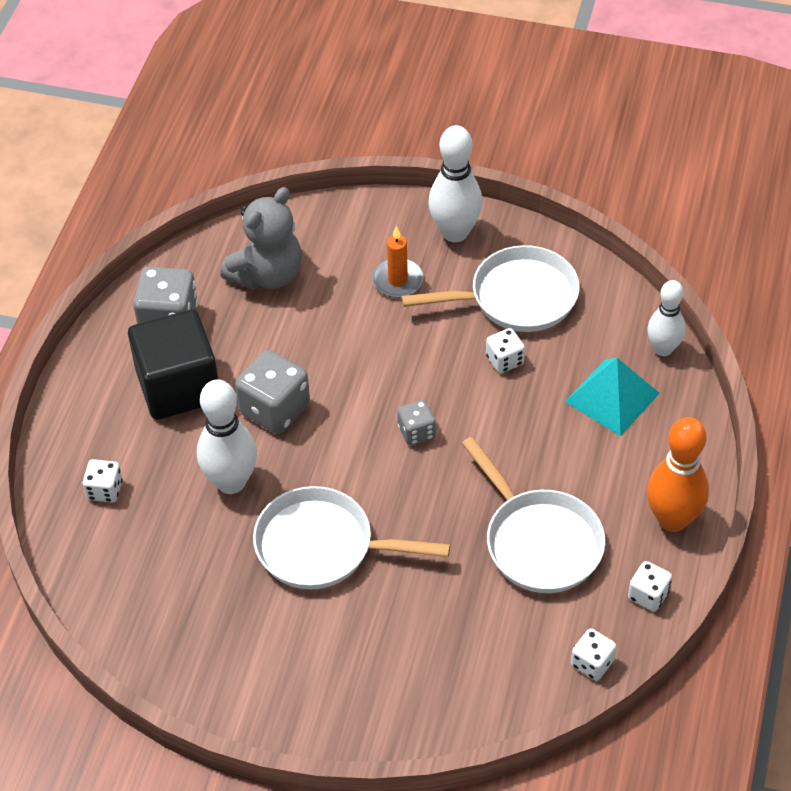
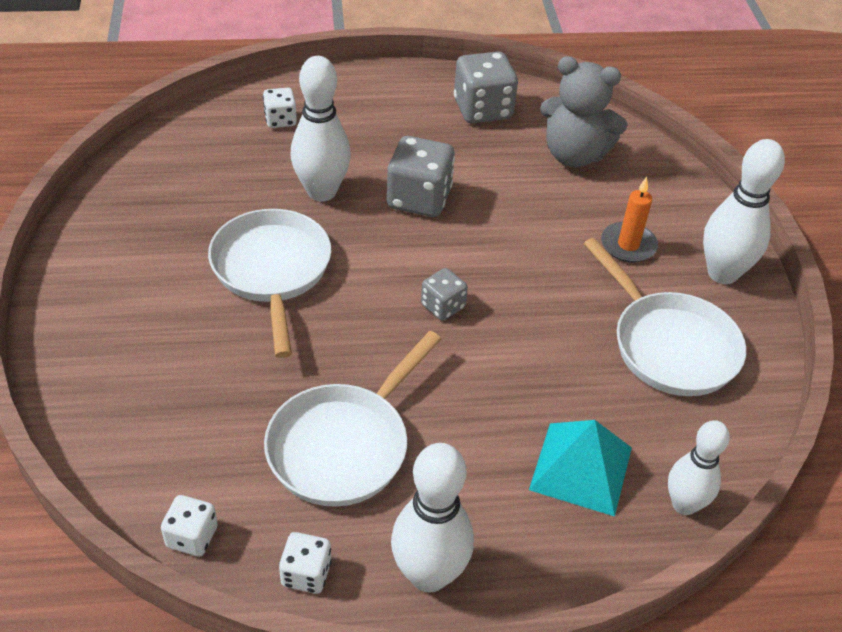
camera: 65 degrees right, 5 degrees down
(178, 386) = (412, 133): black cube -> none
(504, 360) = (576, 355): white dice -> none
(672, 519) = (429, 575): orange bowling pin -> white bowling pin

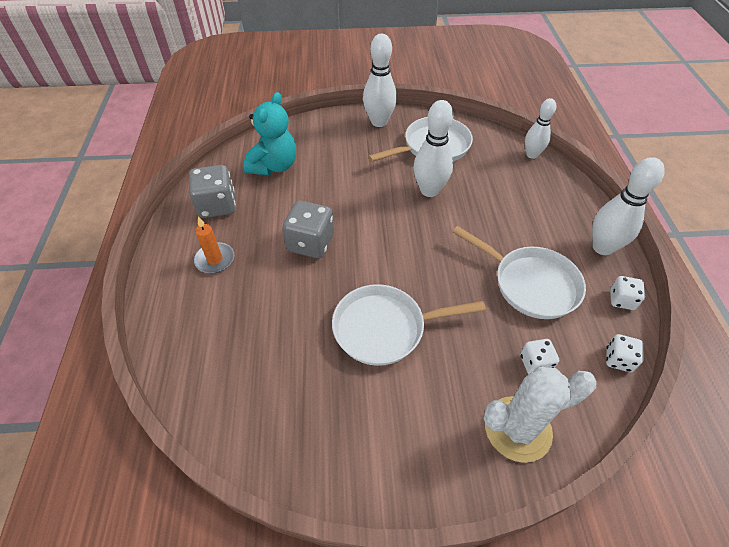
camera: 85 degrees left, 5 degrees up
(108, 392) = (517, 429): none -> white cactus
(280, 120) = (203, 331): white dice -> white dice (535, 363)
(321, 192) = (299, 299): white bowling pin -> white bowling pin (429, 190)
(442, 306) = (412, 235): grey dice -> none
(574, 155) = (274, 166): grey teddy bear -> turquoise teddy bear
(581, 468) = (520, 186): turquoise pyramid -> none
(628, 245) = (357, 152): orange candle -> orange candle (215, 259)

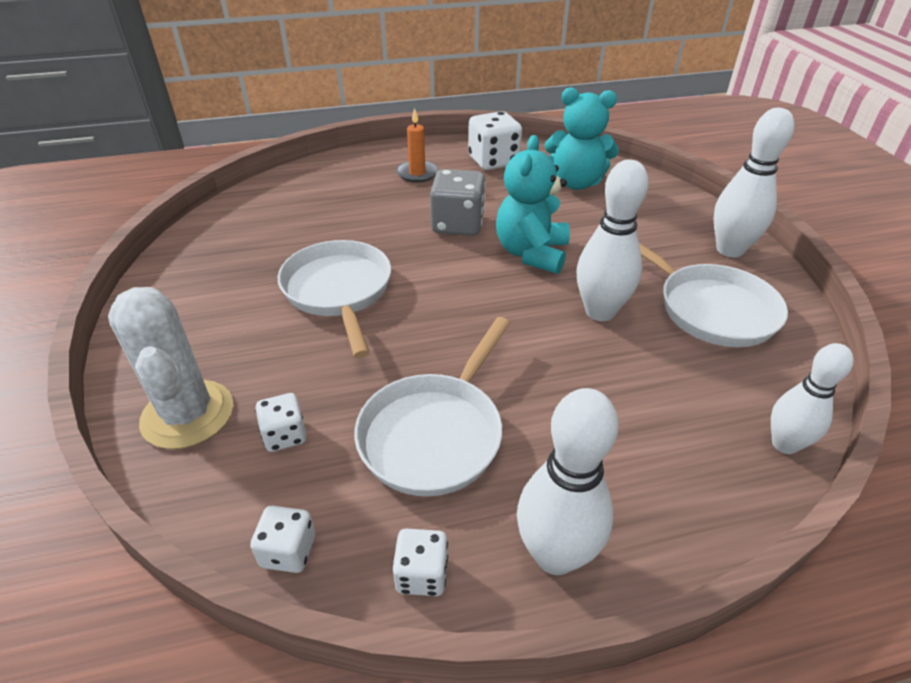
camera: 80 degrees right, 10 degrees down
(217, 205) = (493, 161): grey dice -> white dice
(361, 208) = (531, 253): none -> turquoise teddy bear

